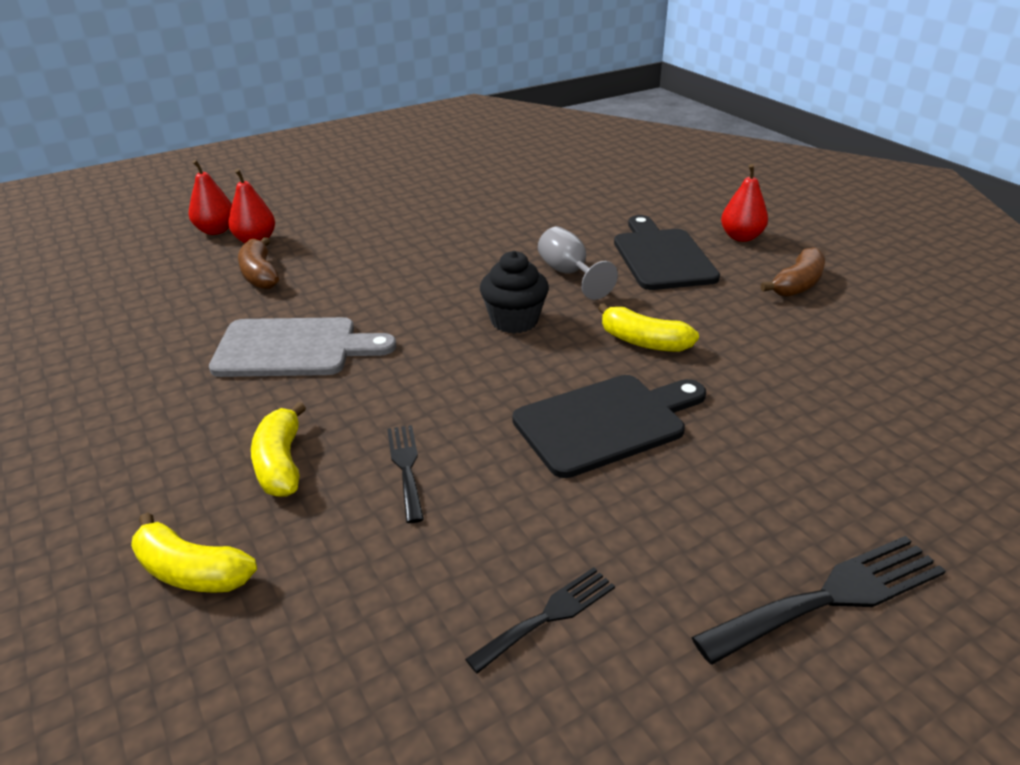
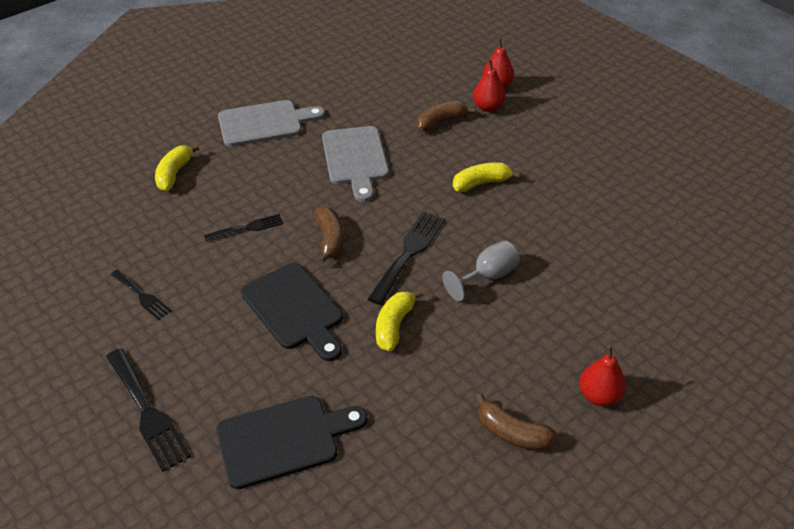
camera: 80 degrees right, 10 degrees up
(122, 439) = (264, 123): none -> grey cutting board
(281, 464) = (248, 181): yellow banana -> yellow banana (481, 183)
(466, 382) = (330, 239): none -> brown banana
(514, 321) = (409, 253): black cupcake -> black fork
(662, 257) = (537, 335): black cutting board -> black cutting board (283, 440)

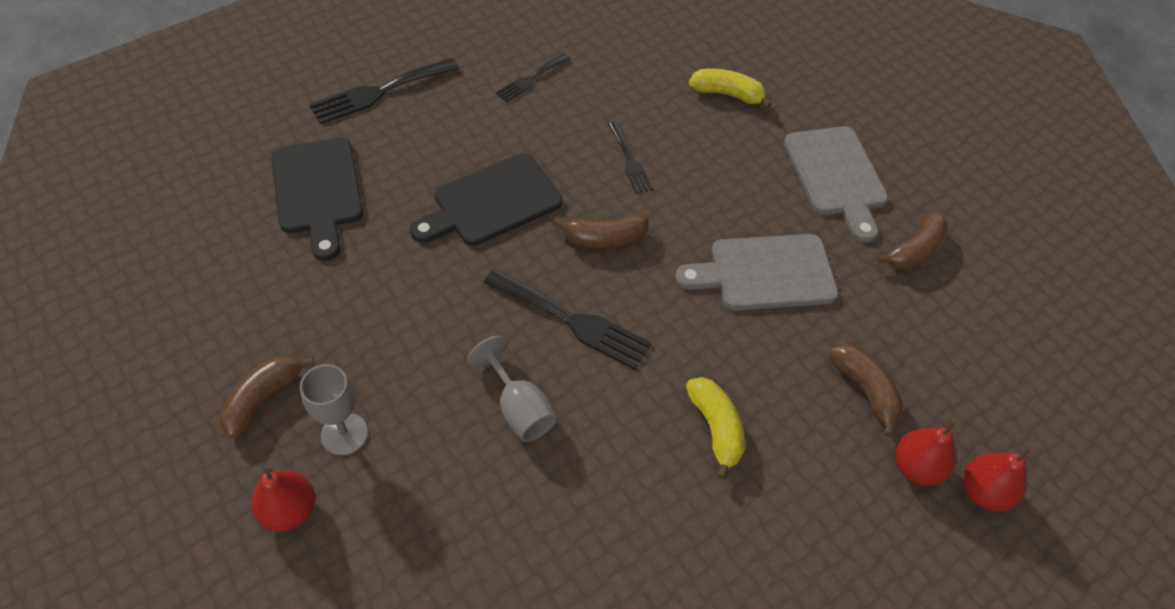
camera: 90 degrees right, 10 degrees up
(330, 95) = (914, 250): none -> brown banana
(394, 326) = (450, 295): yellow banana -> none
(531, 373) = (344, 434): none -> grey goblet

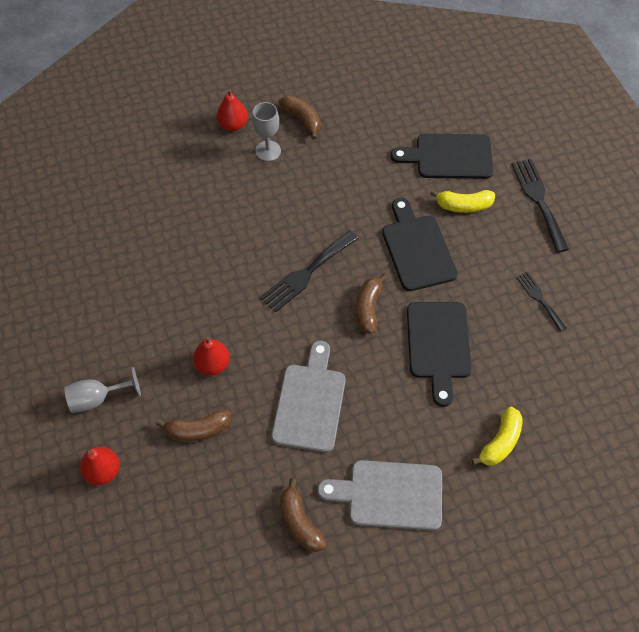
camera: 110 degrees right, 5 degrees up
(519, 408) = (255, 232): grey goblet -> grey goblet (97, 398)
(630, 161) = (438, 345): black fork -> black cutting board
(715, 428) = (204, 330): yellow banana -> yellow banana (463, 205)
(915, 467) = (135, 437): red pear -> red pear (212, 364)

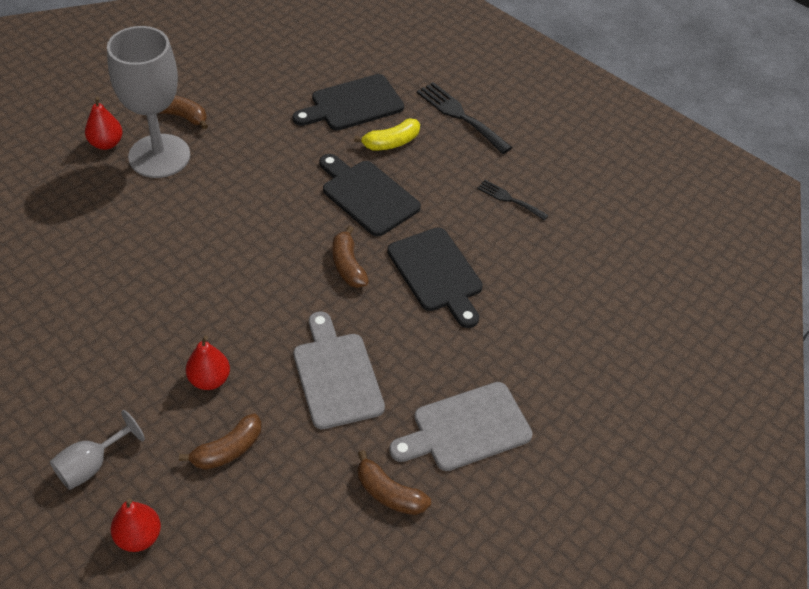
camera: 30 degrees left, 10 degrees down
(268, 151) = (159, 156): grey goblet -> grey goblet, size x2.04
(307, 273) = (265, 256): black fork -> none
(500, 442) = (545, 337): yellow banana -> none

